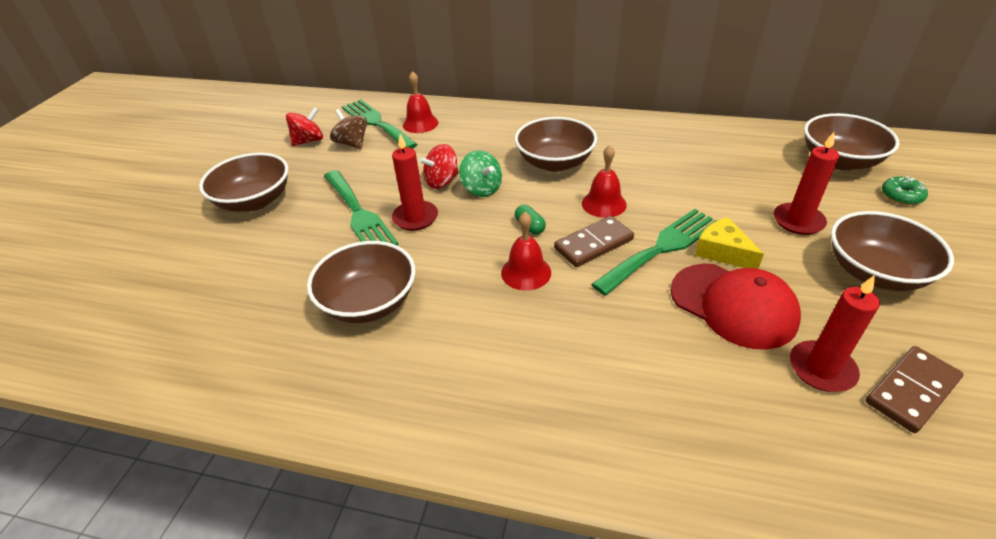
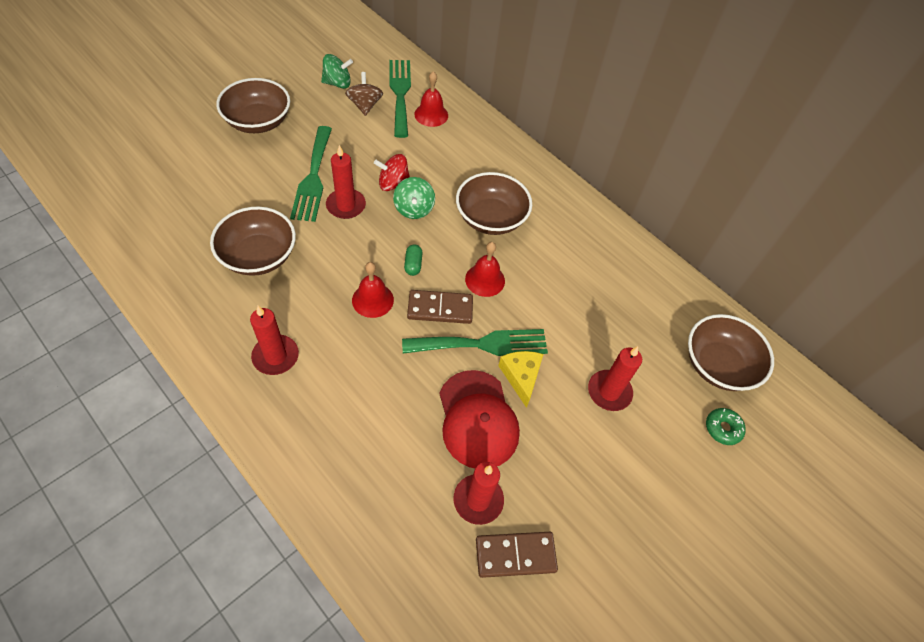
camera: 25 degrees right, 15 degrees up
(309, 141) = (337, 83): red spinning top -> green spinning top
(485, 377) = (275, 356): none -> red candle
(874, 272) = (608, 468): brown bowl -> none

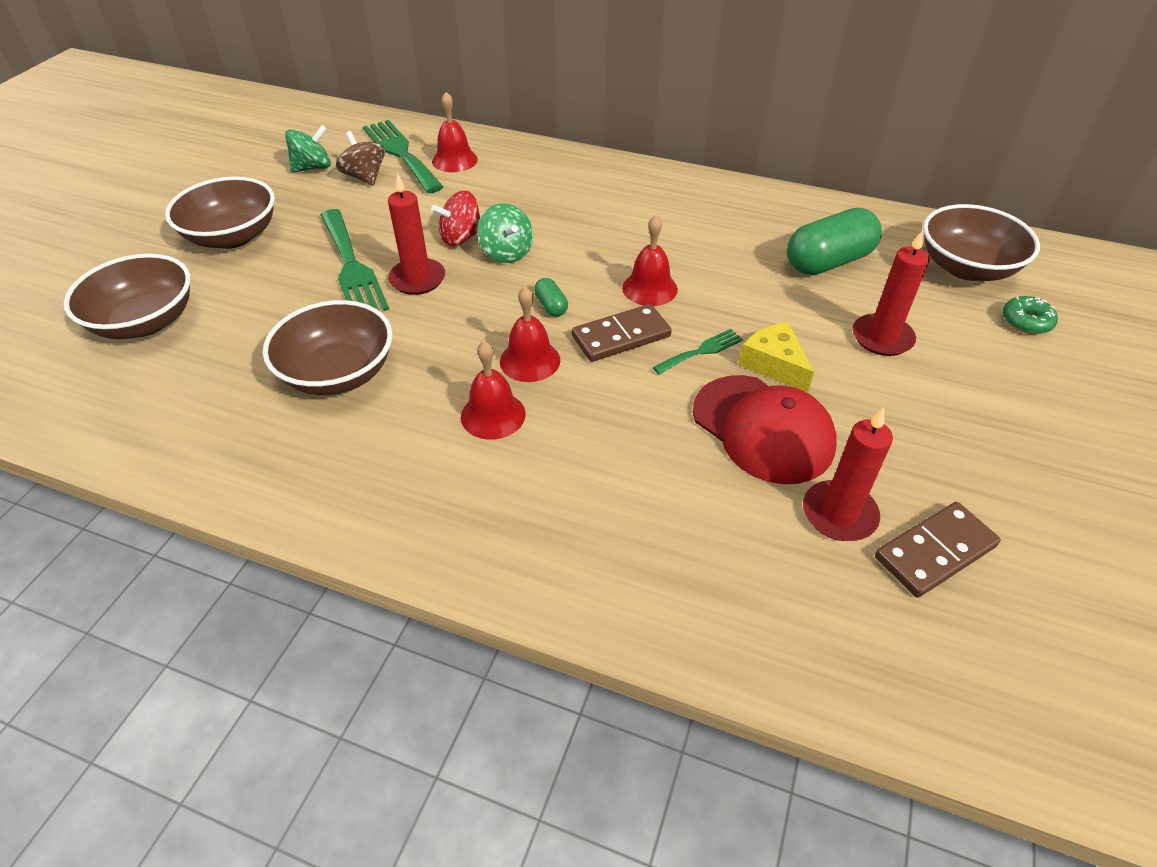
camera: 20 degrees left, 10 degrees down
(275, 356) = (447, 474): red candle -> none
(326, 329) = (493, 415): none -> red bell
(482, 344) = (701, 351): green fork -> green fork, size x0.50
(491, 218) = (606, 229): brown bowl -> brown bowl (145, 322)
(622, 314) = (828, 262): none -> green capsule

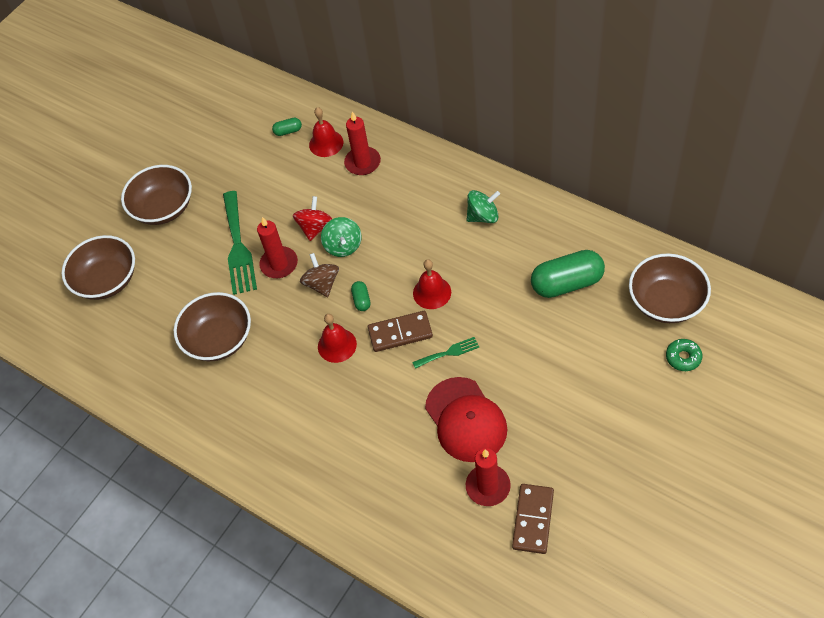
camera: 20 degrees right, 10 degrees up
(313, 168) = (223, 141): green spinning top -> green spinning top (483, 216)
(365, 177) = (258, 155): brown spinning top -> brown spinning top (322, 284)
(401, 153) = (288, 131): green fork -> green capsule
(461, 238) = (315, 227): red spinning top -> red spinning top turned 120 degrees clockwise
(493, 415) = (305, 385): red bell -> none
(774, 364) = (492, 370): yellow cheese -> none
(882, 338) = (574, 358): red candle -> red candle (362, 163)
(934, 551) = (533, 519): brown domino -> brown domino turned 60 degrees counterclockwise

